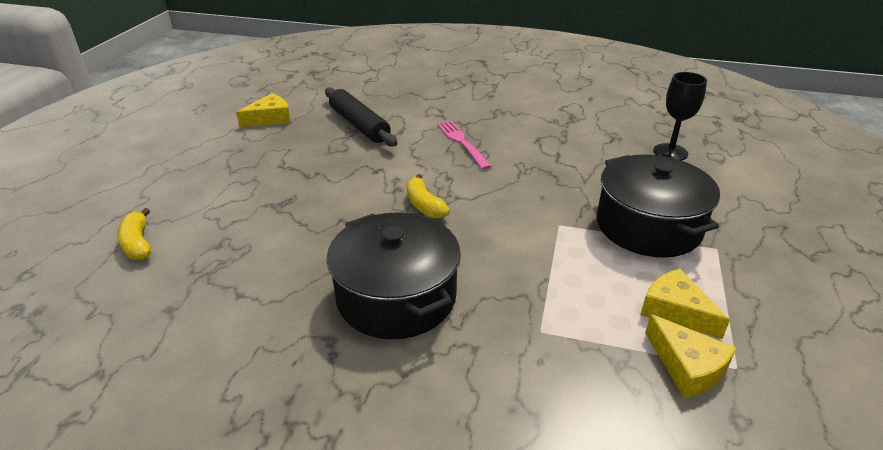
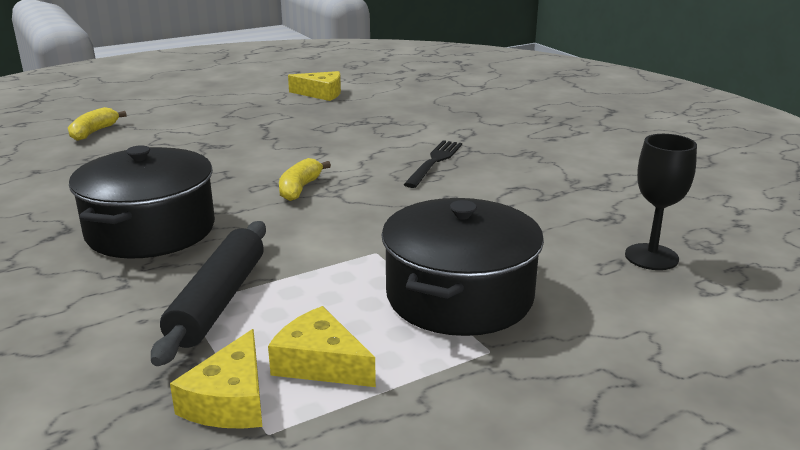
camera: 45 degrees right, 10 degrees down
(359, 125) = (377, 119): black rolling pin -> black rolling pin (218, 301)
(461, 142) = (434, 161): pink fork -> black fork
(675, 311) = (320, 363): yellow cheese -> yellow cheese turned 60 degrees counterclockwise

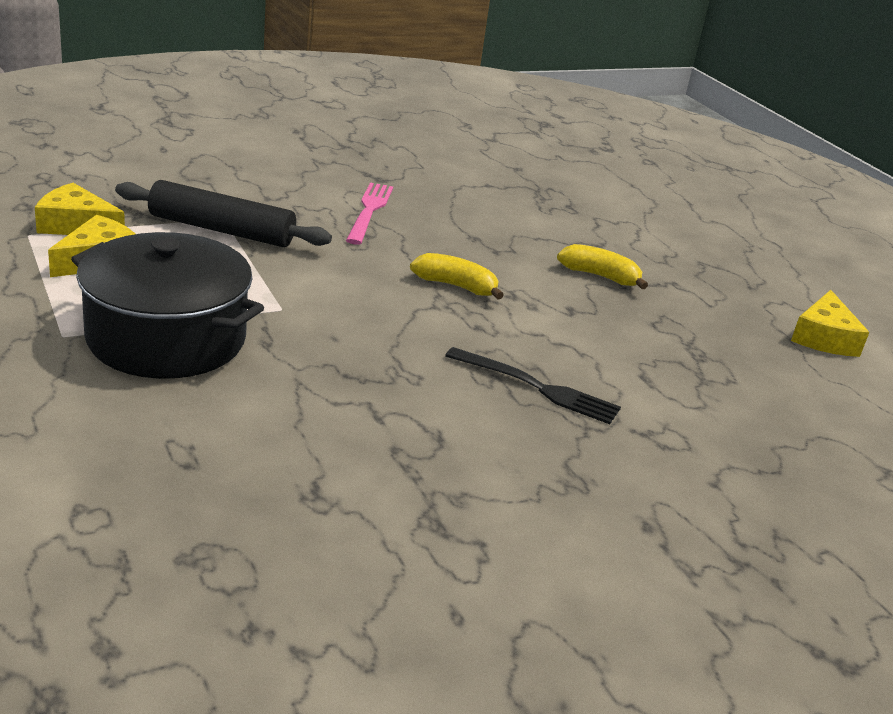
camera: 90 degrees right, 5 degrees up
(94, 132) = (627, 192): yellow banana -> yellow banana (600, 276)
(151, 230) = (369, 210): black pot -> pink fork
(651, 257) = (187, 494): black goblet -> none

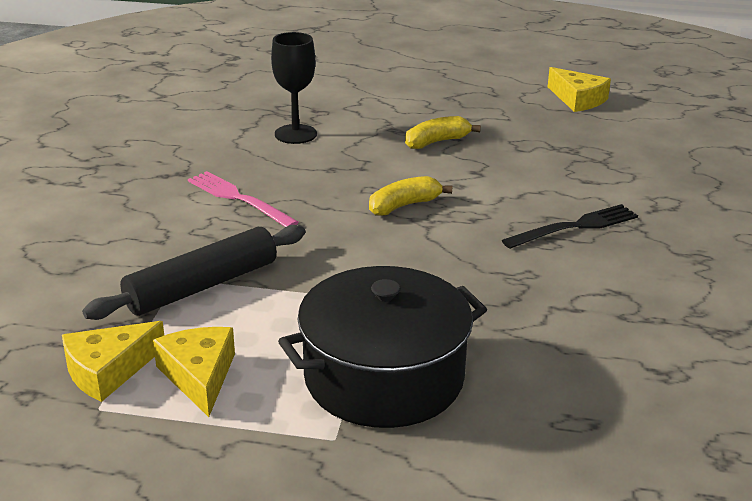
camera: 50 degrees left, 0 degrees up
(511, 208) = (295, 134): none -> black goblet

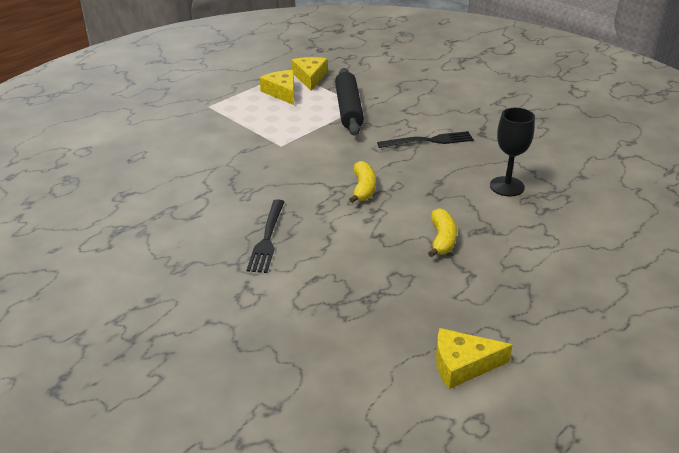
camera: 125 degrees right, 5 degrees up
(199, 376) = (282, 92): yellow cheese -> yellow cheese turned 135 degrees counterclockwise
(237, 198) = (430, 141): pink fork -> black fork
(384, 377) = (226, 127): black pot -> none

